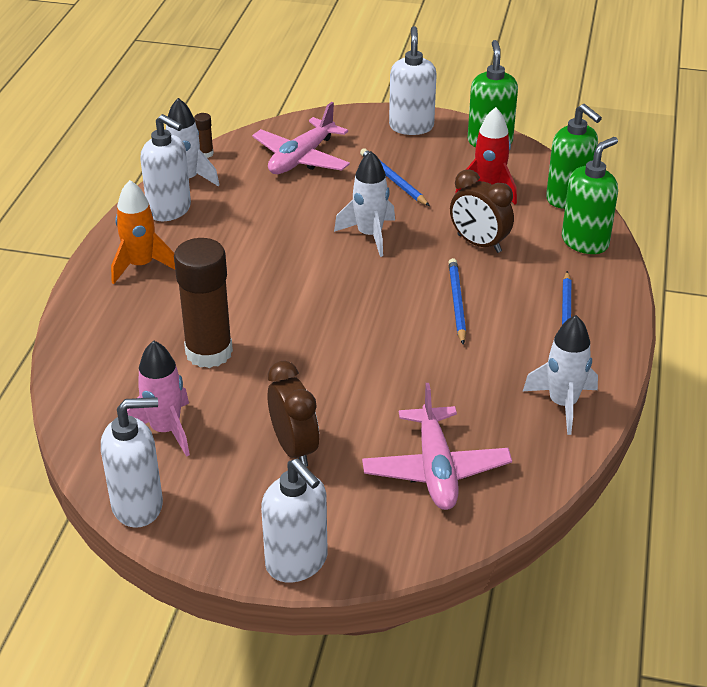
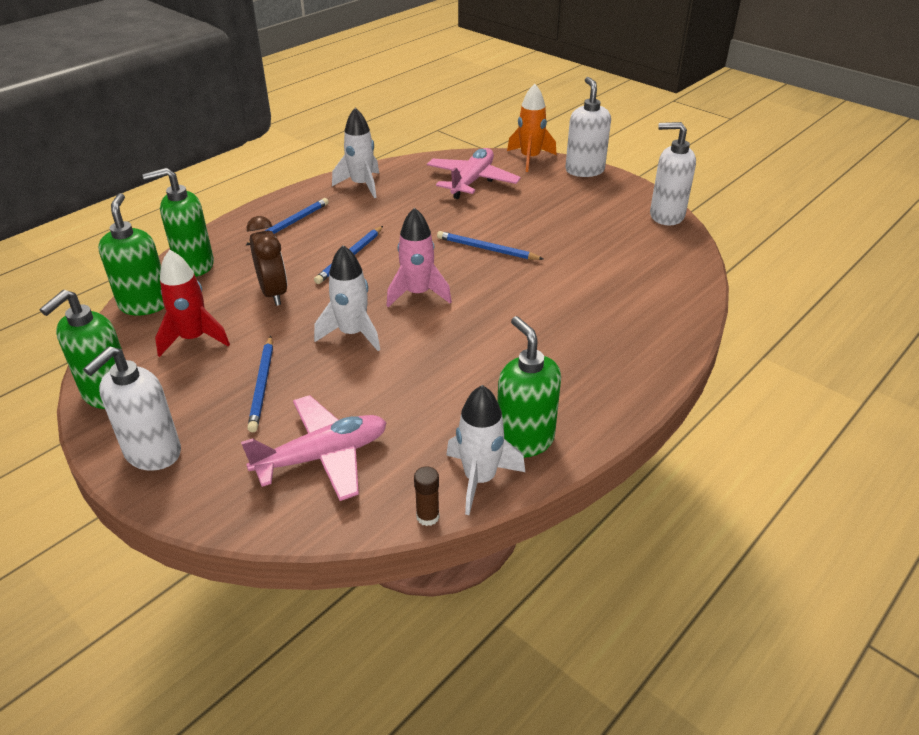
camera: 150 degrees left, 0 degrees up
(141, 265) = (589, 381): orange rocket -> orange rocket (530, 158)
(165, 430) = (630, 247): pink rocket -> pink rocket (418, 294)
(170, 210) = (524, 440): white soap dispenser -> green soap dispenser
(209, 352) = (569, 284): brown glue stick -> none
(294, 448) = (548, 213): brown clock -> none
(327, 364) = (487, 249): none -> blue pencil

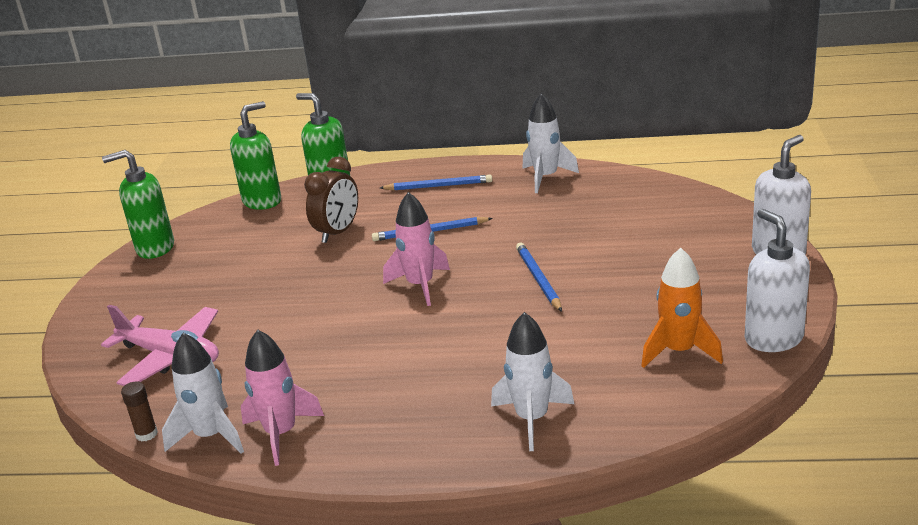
camera: 55 degrees right, 10 degrees down
(152, 453) = (113, 296): white soap dispenser -> none
(194, 338) = (246, 238): red rocket -> none
(262, 385) = (223, 291): blue pencil -> none
(352, 334) = (328, 289): white rocket -> white rocket (532, 419)
(472, 181) = (644, 214): pink plane -> none
(524, 440) = (281, 434): green soap dispenser -> pink rocket
(530, 158) = (743, 217): orange rocket -> orange rocket (679, 351)

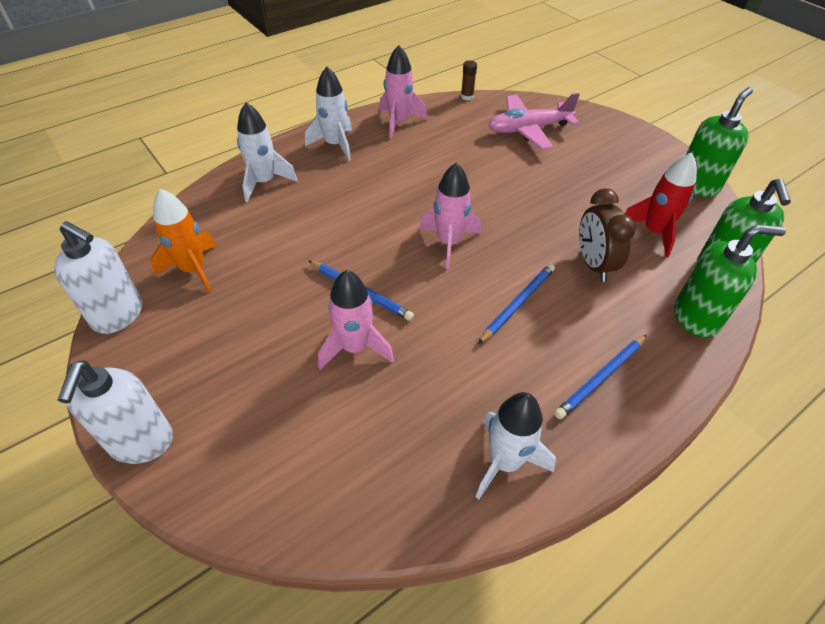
camera: 135 degrees right, 20 degrees up
(211, 436) = (433, 108): white rocket -> white rocket (335, 145)
(256, 234) = (654, 232): none -> red rocket
(580, 249) = (355, 347): none -> pink rocket

